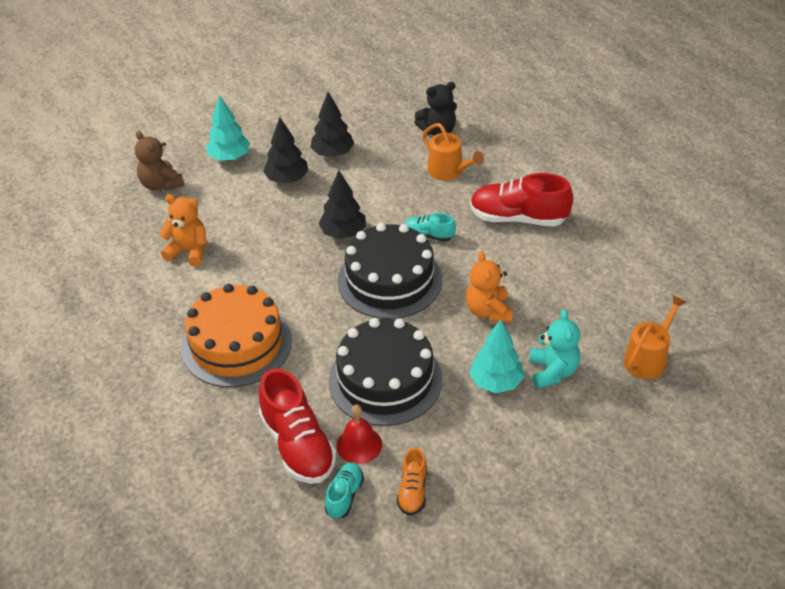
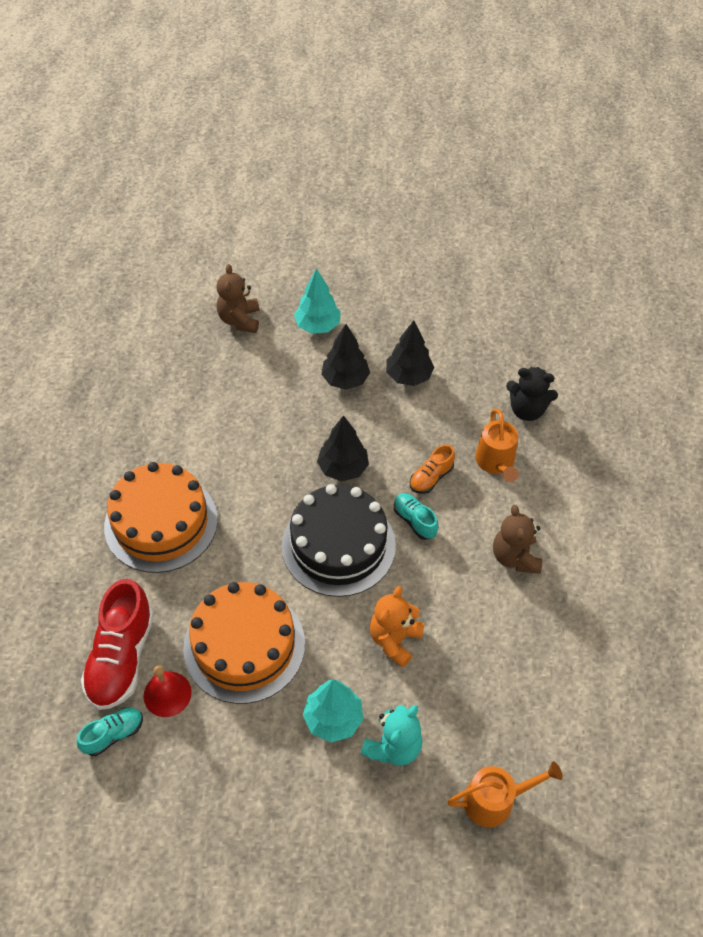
camera: 35 degrees right, 10 degrees up
(188, 251) = (203, 403): orange teddy bear -> none
(385, 380) = (244, 645): black cake -> orange cake
(412, 491) = (168, 773): orange shoe -> orange shoe (431, 477)
(518, 218) = (515, 557): red shoe -> brown teddy bear

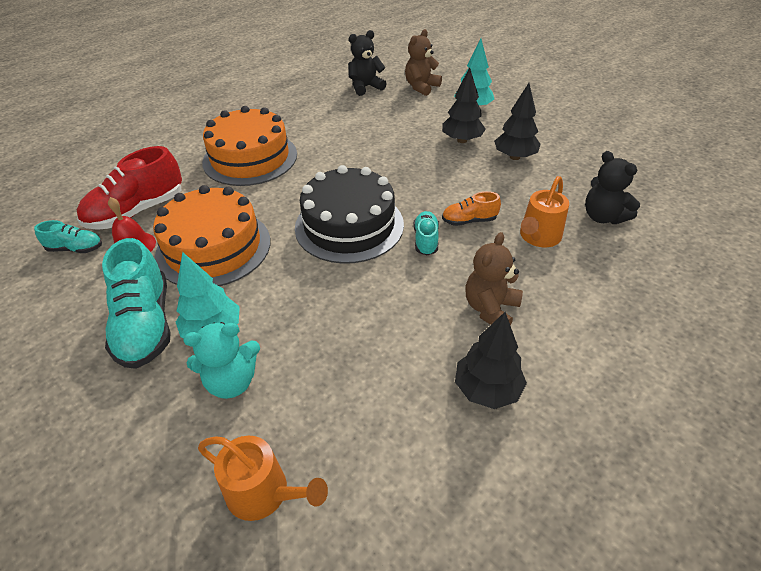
camera: 40 degrees right, 10 degrees down
(179, 351) = (365, 87): none -> black teddy bear
(273, 753) = (145, 325): none -> turquoise shoe
(343, 468) = (404, 185): black tree -> black tree (487, 389)
(394, 639) = (321, 307): orange teddy bear -> none

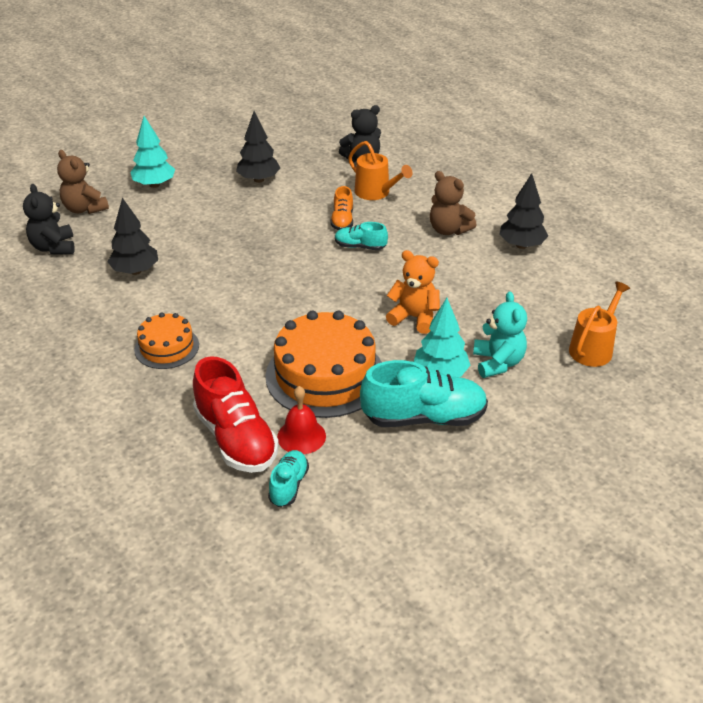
camera: 80 degrees left, 5 degrees down
(250, 158) = (166, 347): orange cake -> orange cake, size x0.55
(308, 298) = (414, 317): none -> orange teddy bear
(349, 225) = (323, 286): black cake -> none
(462, 140) = (213, 202): black tree -> black tree (135, 271)

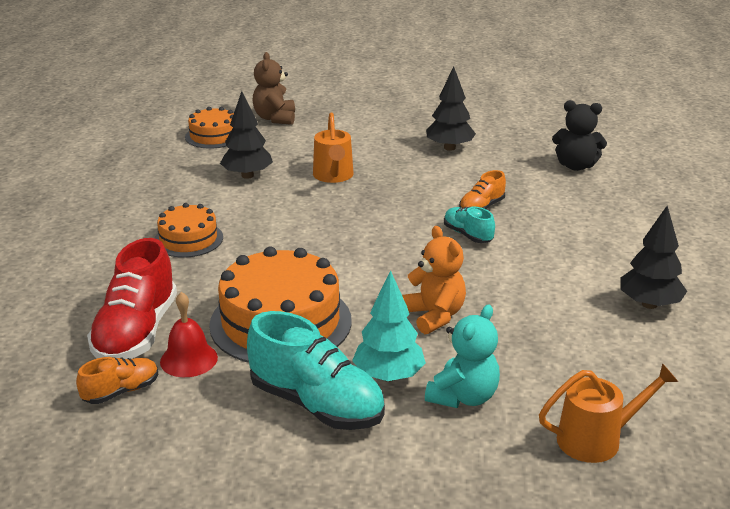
camera: 40 degrees right, 10 degrees down
(54, 247) = (213, 136): black teddy bear -> orange cake
(154, 185) = (354, 121): turquoise tree -> none
(289, 485) = (121, 391): turquoise shoe -> orange shoe
(375, 192) = (549, 197): orange watering can -> orange watering can (333, 176)
(448, 230) = (583, 257): brown teddy bear -> none

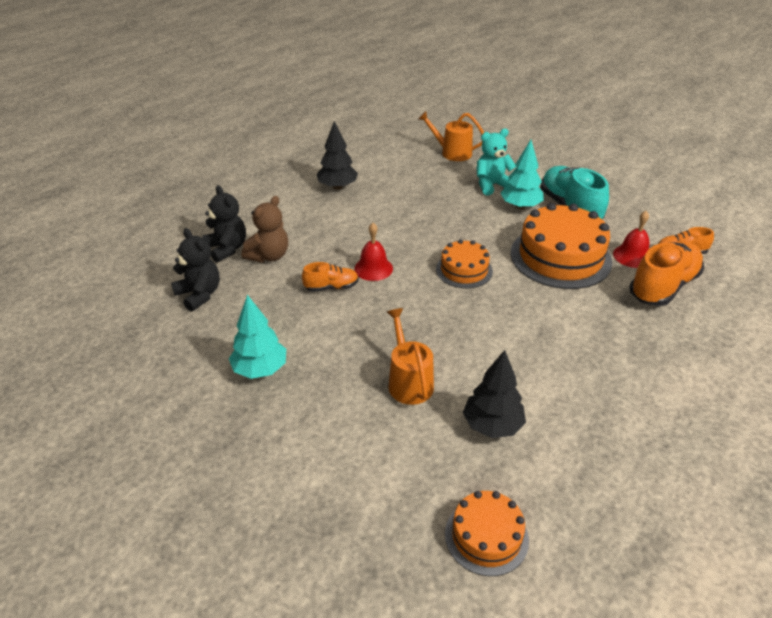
camera: 145 degrees left, 10 degrees up
(136, 332) = (663, 287): red shoe -> orange shoe
(188, 239) = (594, 358): orange cake -> orange cake (464, 270)
(275, 118) = (380, 539): brown teddy bear -> brown teddy bear (269, 256)
(333, 176) = (409, 382): orange watering can -> orange watering can turned 45 degrees counterclockwise
(434, 316) = (462, 225): orange teddy bear -> none
(449, 148) = (260, 370): black tree -> turquoise tree
(468, 235) = (373, 268): turquoise shoe -> red bell
(626, 200) = (227, 249): none -> black teddy bear

